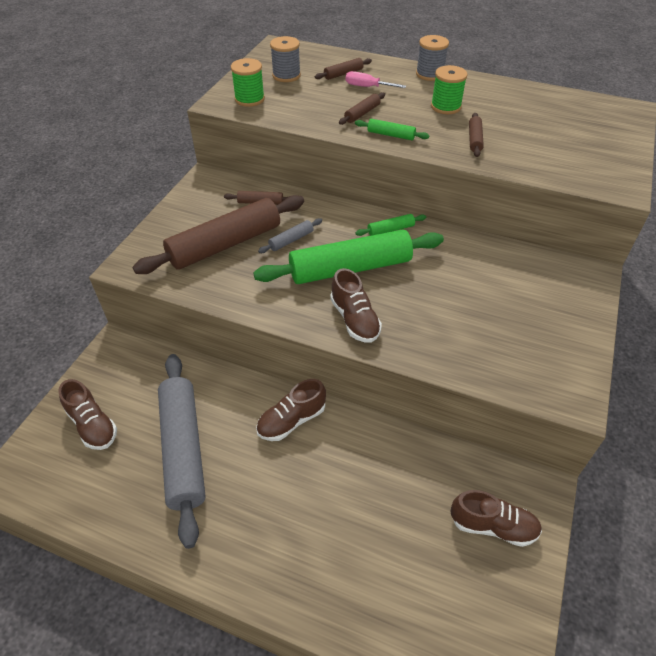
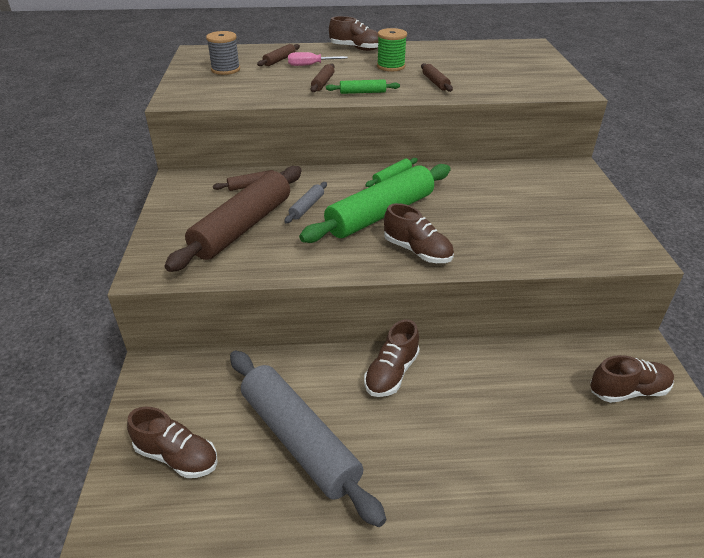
camera: 25 degrees left, 10 degrees down
(249, 99) = (204, 91): green spool -> none
(429, 74) = (356, 48): grey spool -> brown shoe

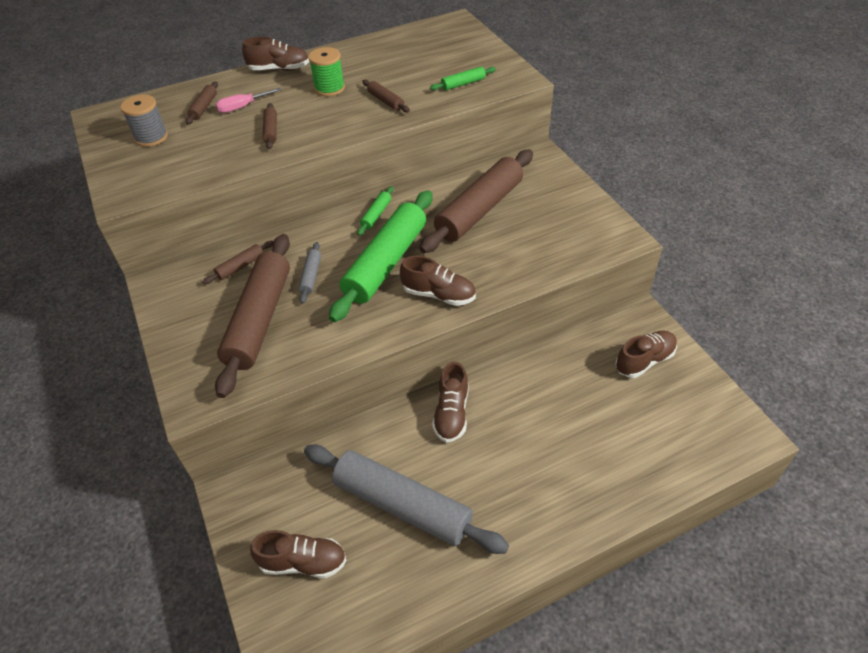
camera: 20 degrees left, 10 degrees up
(362, 92) = (319, 134): green rolling pin -> green rolling pin (463, 84)
(493, 196) = (479, 210): none -> brown rolling pin

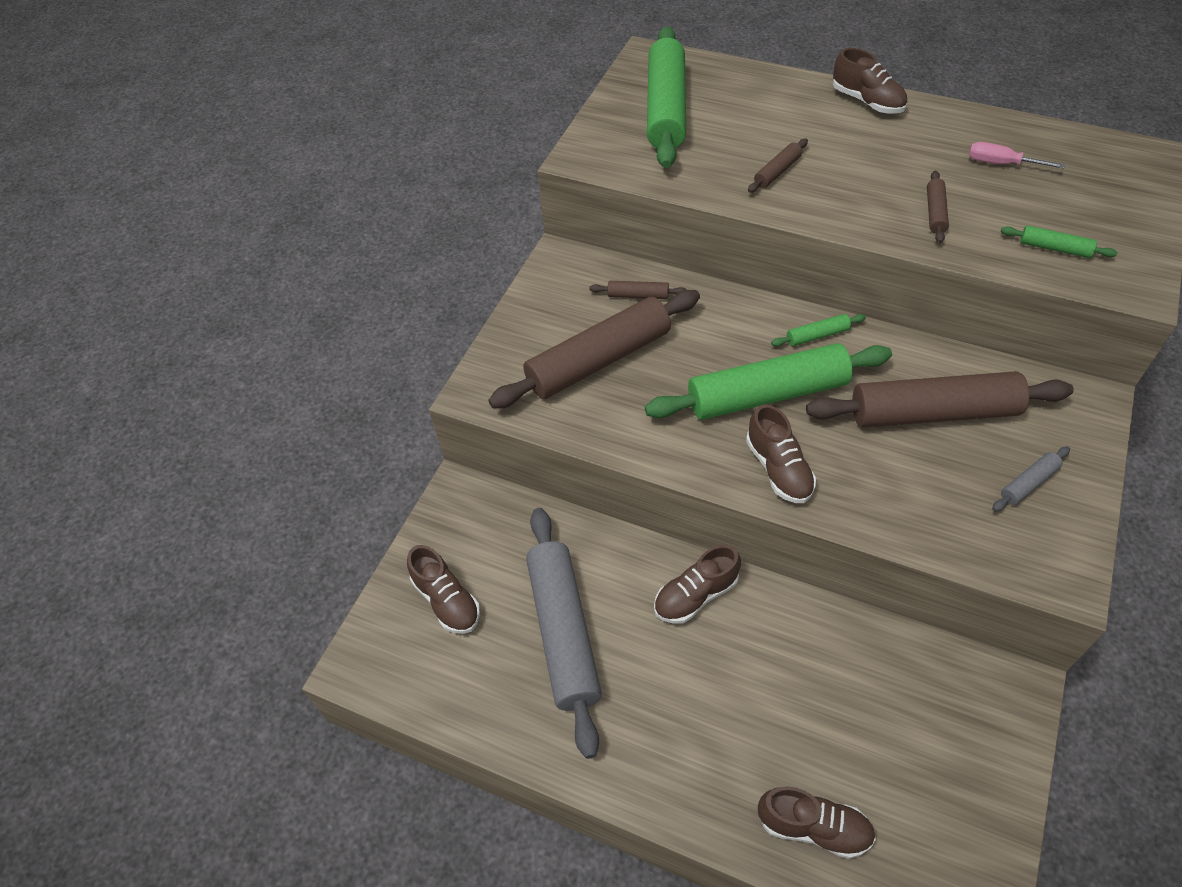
camera: 50 degrees right, 5 degrees up
(151, 137) = (666, 108): grey spool -> green rolling pin
(204, 107) = (745, 104): brown rolling pin -> none
(242, 107) = (781, 126): pink screwdriver -> pink screwdriver (1001, 164)
(311, 276) = (685, 353): grey rolling pin -> grey rolling pin (1028, 483)
(329, 88) = (892, 158): green spool -> none
(644, 361) = (958, 734): brown shoe -> brown shoe (813, 827)

